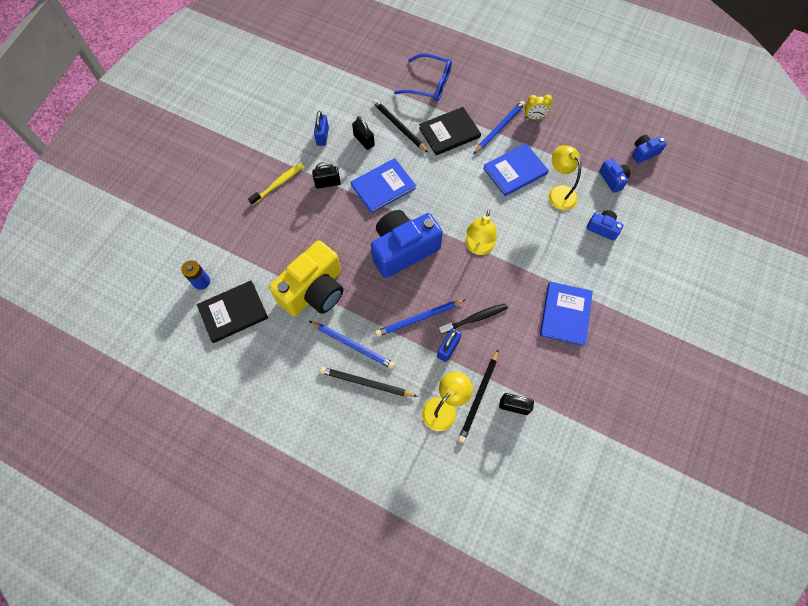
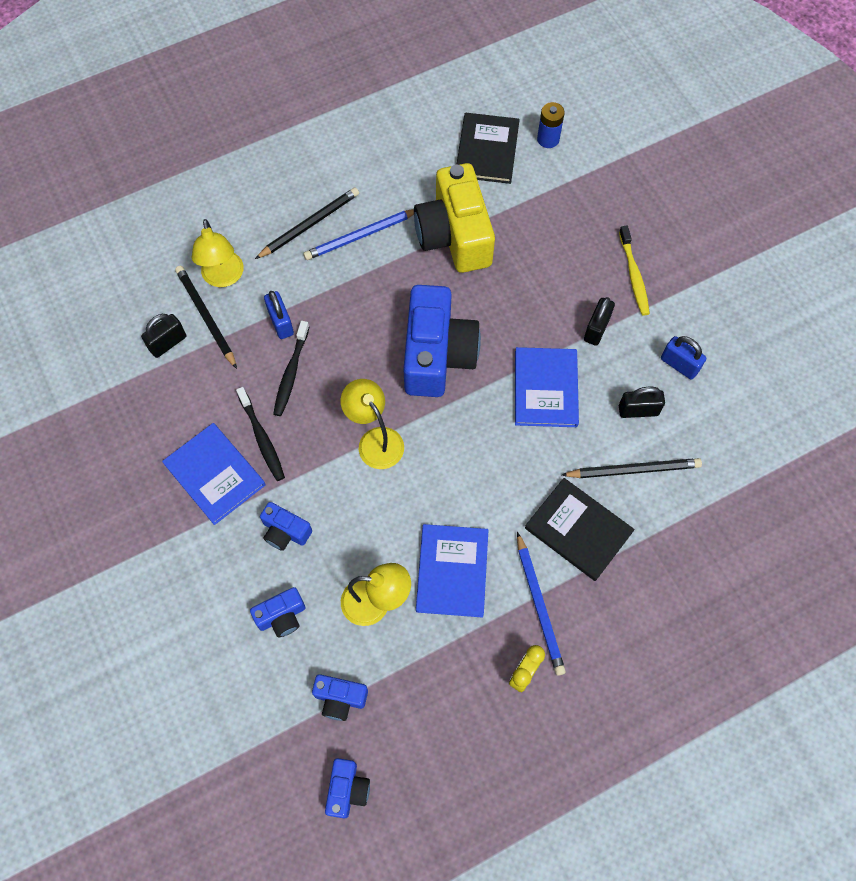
camera: 125 degrees right, 0 degrees up
(419, 319) = (338, 316): blue pencil -> none
(429, 84) = (688, 563): blue glasses -> none
(449, 132) = (578, 530): black book -> black book turned 60 degrees counterclockwise
(525, 305) = (262, 438): none -> black toothbrush
(562, 256) = (285, 532): none -> blue camera

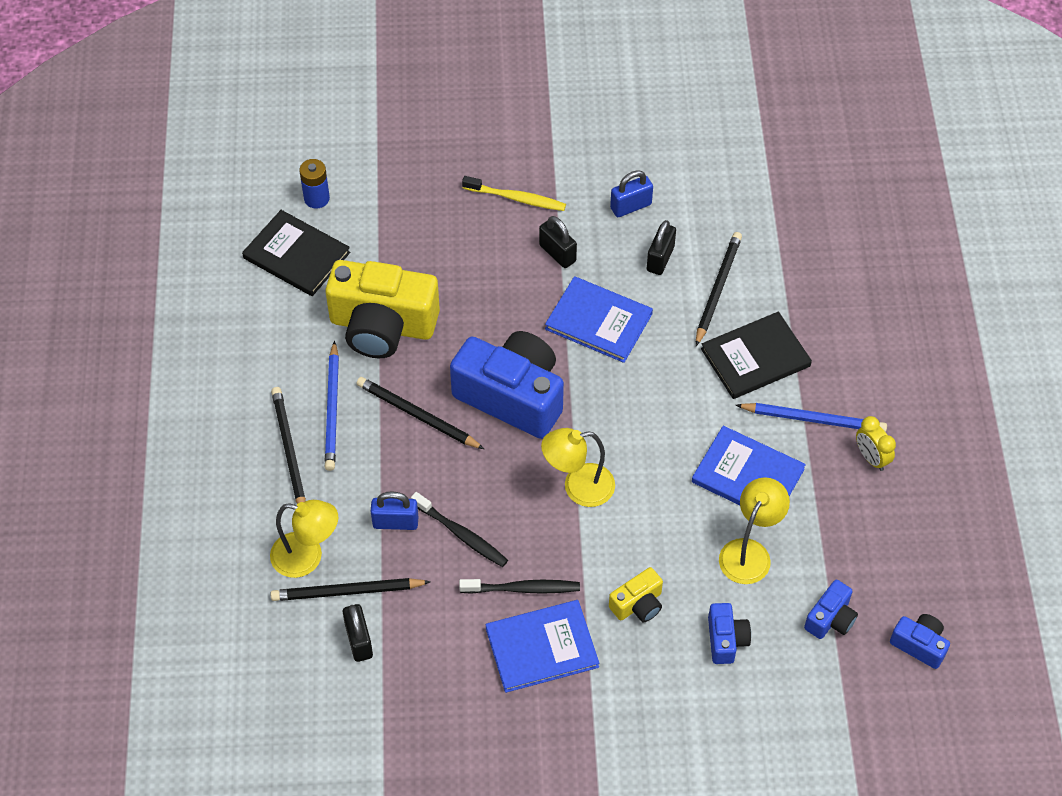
camera: 65 degrees left, 10 degrees down
(285, 532) = (638, 604): blue camera -> yellow camera
(384, 295) = (417, 415): none -> black pencil

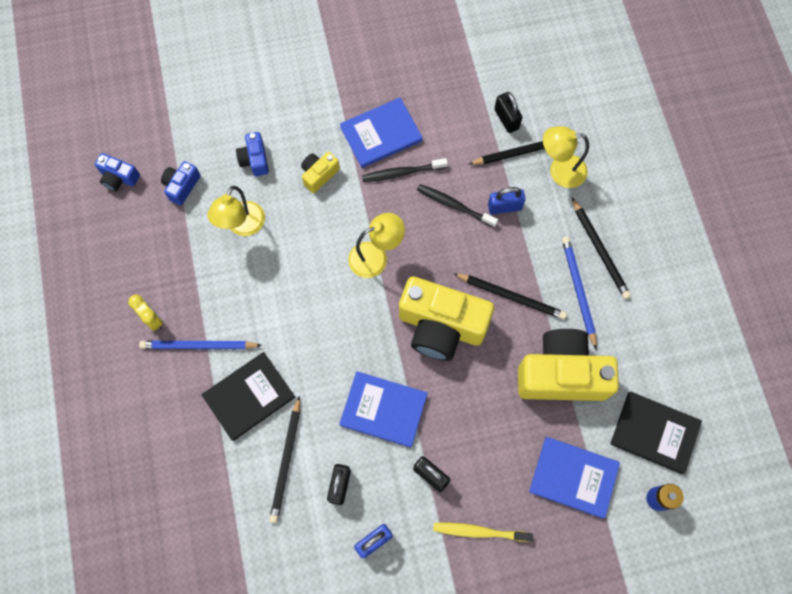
camera: 170 degrees right, 15 degrees up
(512, 396) = (441, 326): blue camera -> yellow camera
(748, 475) = (248, 288): blue book -> blue book (573, 477)

